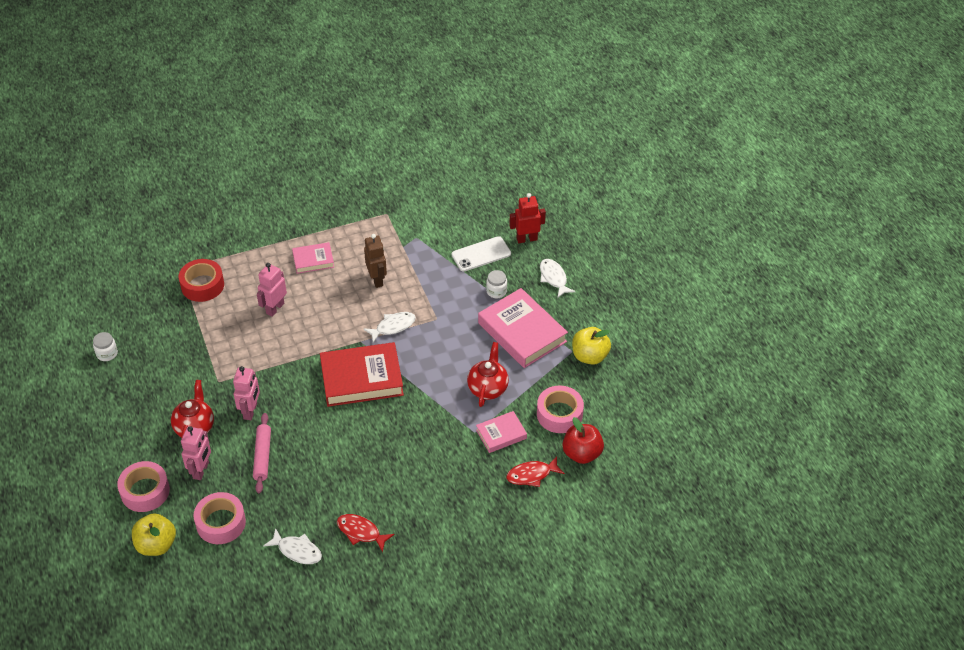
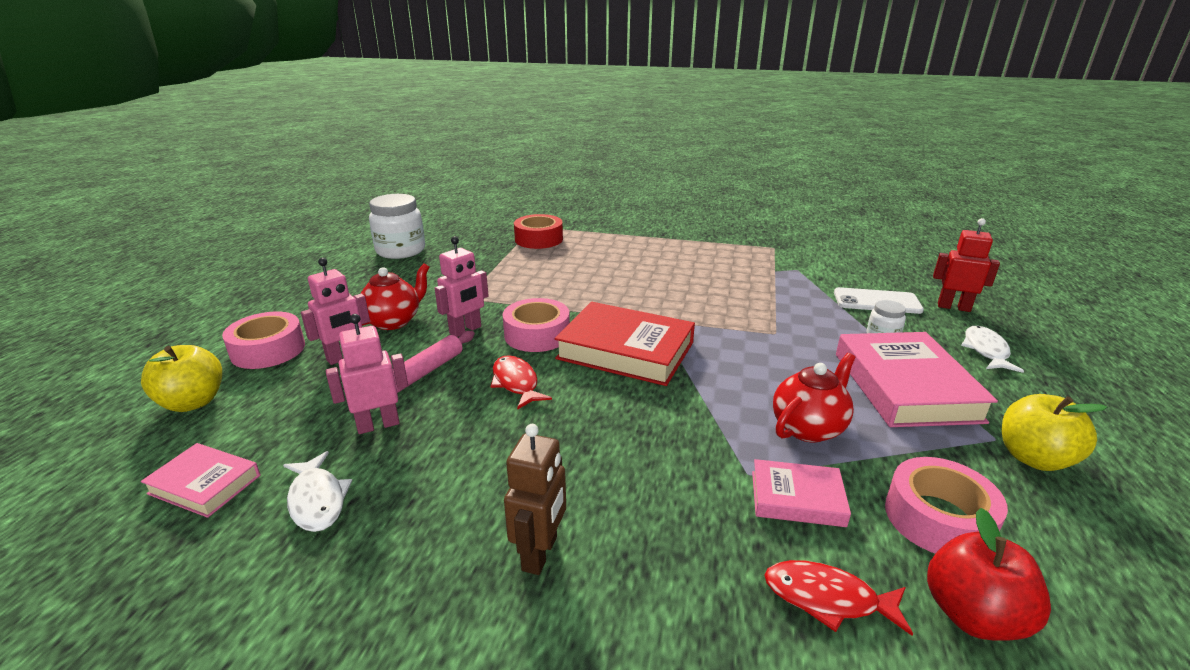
camera: 35 degrees right, 20 degrees down
(107, 354) = (401, 251): white jar -> white jar, size x2.02
(221, 523) = (285, 415): pink tape -> pink tape (537, 335)
(275, 308) = (588, 270): pink robot -> pink robot (378, 425)
(313, 260) = (663, 253): pink book -> pink book (204, 484)
(361, 532) = (432, 526): red fish -> red fish (516, 383)
(377, 279) = (722, 283): brown robot -> brown robot (540, 553)
(393, 327) = (709, 322): white fish -> none

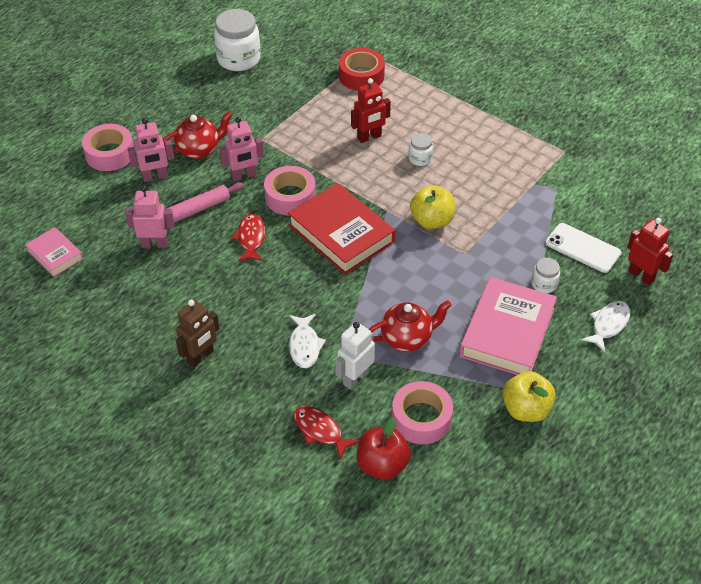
camera: 25 degrees right, 20 degrees up
(193, 402) = (58, 189): yellow apple -> yellow apple (432, 221)
(317, 500) = (107, 285): white fish -> white fish (304, 346)
(584, 274) = (369, 137): none -> red robot
(650, 277) = (420, 159): none -> white jar
(797, 498) = (355, 378): pink book -> white robot

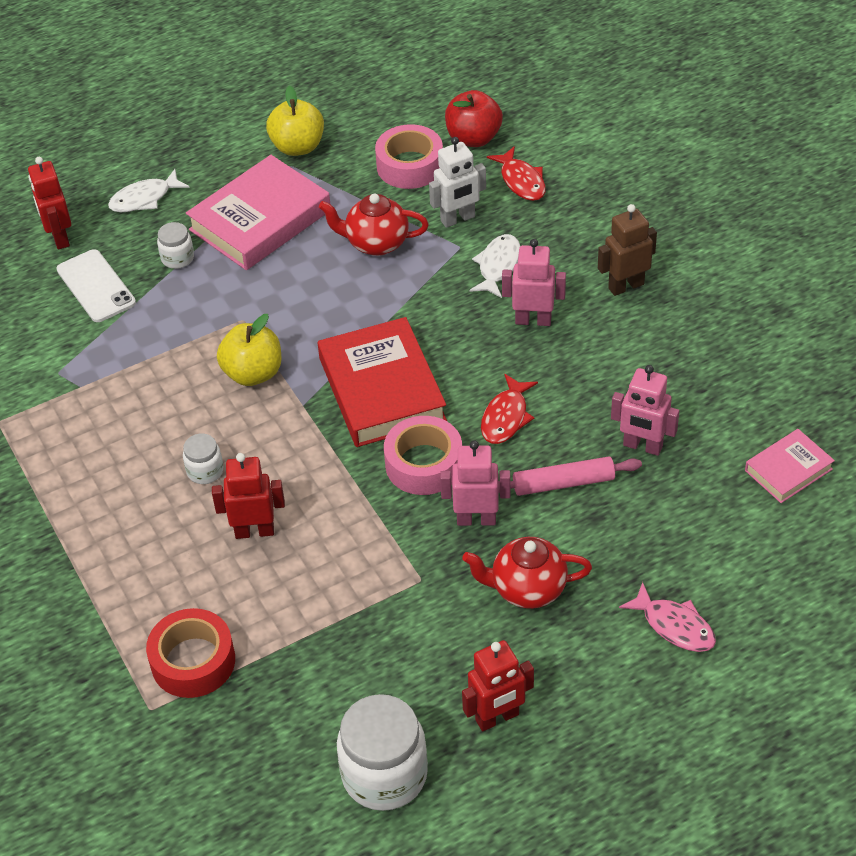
camera: 155 degrees left, 0 degrees up
(55, 255) = (788, 470): pink book -> pink book turned 75 degrees clockwise
(110, 154) = (674, 626): pink tape -> pink fish
(155, 177) = (612, 558): pink robot -> pink robot (533, 320)
(192, 92) = (497, 718): none -> red robot

